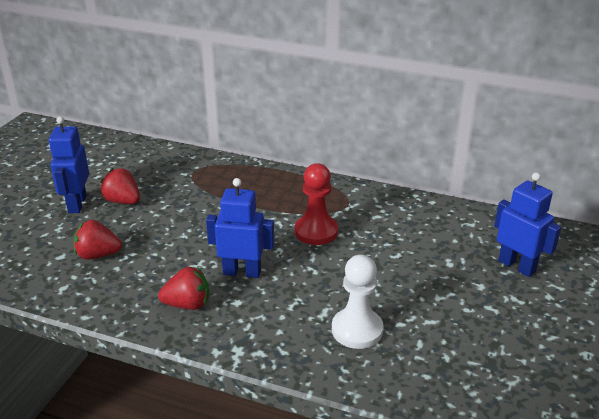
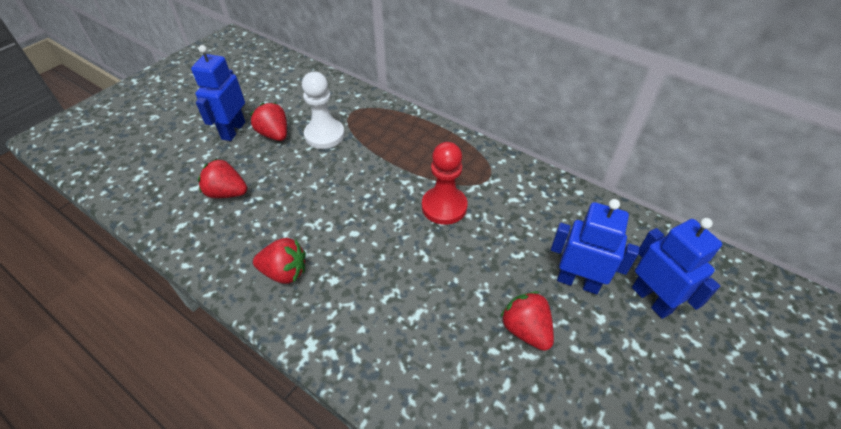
camera: 15 degrees right, 15 degrees up
(242, 272) = (352, 243): blue robot -> blue robot (578, 282)
(357, 330) = (443, 348): white pawn -> white pawn (324, 135)
(422, 305) = (526, 330): none -> red strawberry

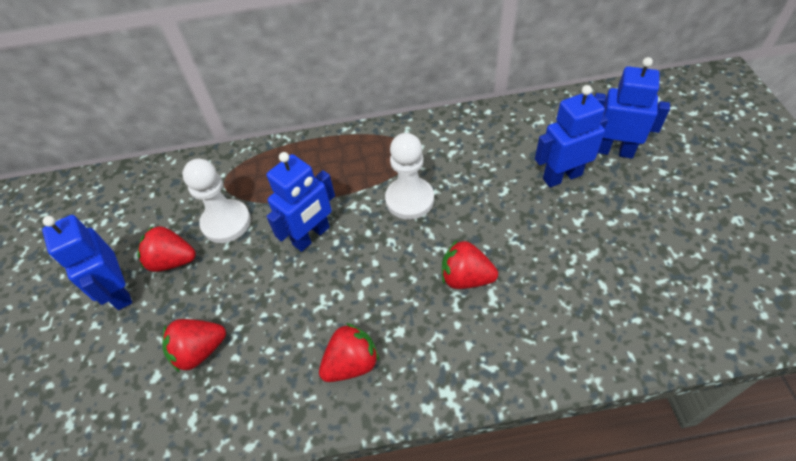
camera: 40 degrees left, 5 degrees up
(358, 180) = (311, 236): none -> blue robot
(444, 207) = (409, 199): red pawn -> white pawn
(526, 330) = (571, 238): red strawberry -> red strawberry (466, 278)

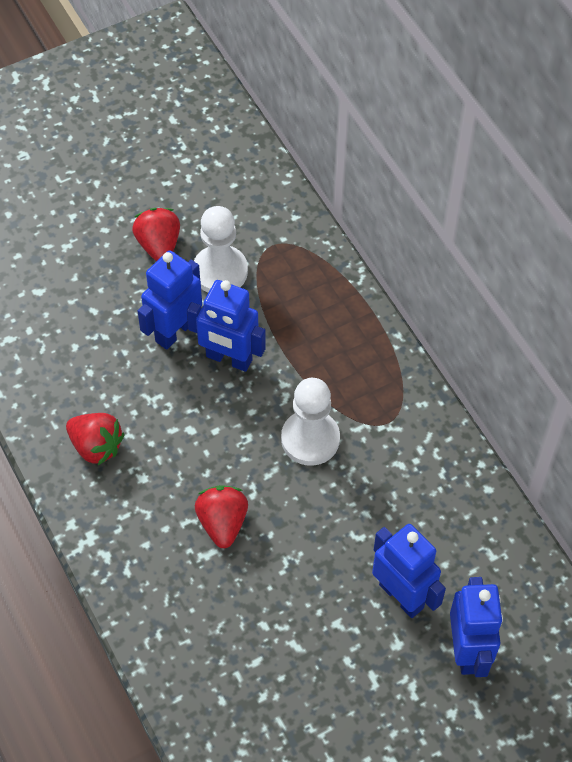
camera: 65 degrees right, 5 degrees up
(119, 292) = (111, 218): blue robot -> blue robot (174, 331)
(199, 351) = (72, 315): red strawberry -> none

